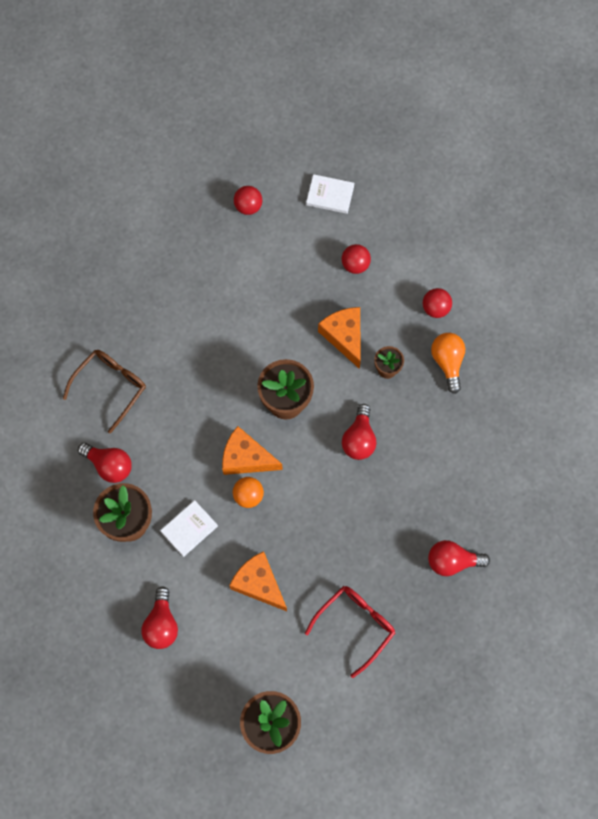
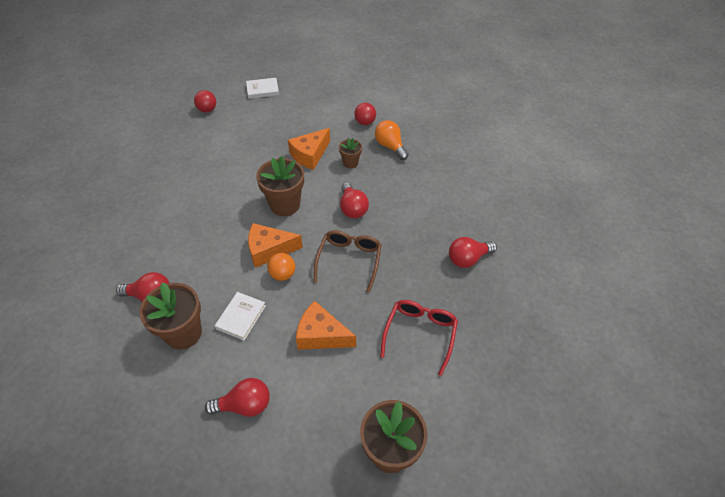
camera: 25 degrees left, 20 degrees down
(111, 387) = (135, 242): brown glasses -> brown glasses (349, 260)
(161, 624) = (244, 405): red light bulb -> red light bulb turned 75 degrees counterclockwise
(344, 336) = (310, 155): orange cheese -> orange cheese turned 90 degrees counterclockwise
(355, 265) = (297, 117): red ball -> none

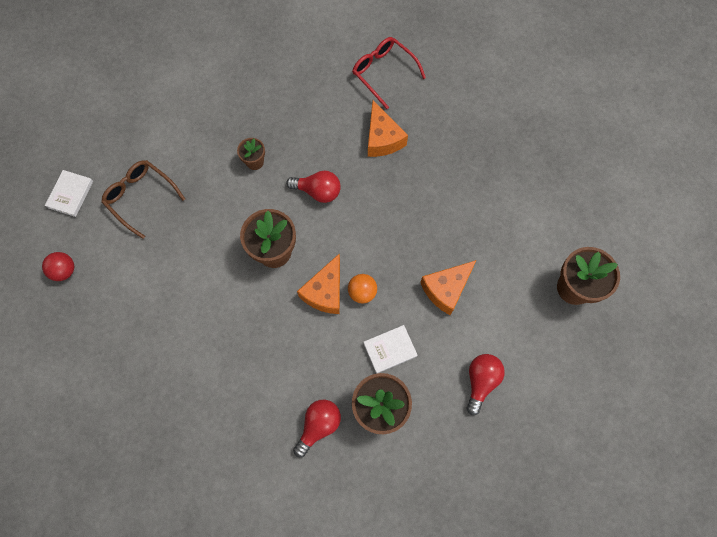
camera: 60 degrees left, 20 degrees up
(241, 317) = (390, 349): white book -> white book turned 75 degrees counterclockwise
(310, 155) = (217, 195): orange cheese -> orange cheese (382, 138)
(349, 260) = (379, 226): brown glasses -> brown glasses (140, 197)
(365, 122) = (203, 116): red ball -> none
(390, 146) = (255, 112): orange light bulb -> none
(420, 334) = (487, 210): red glasses -> red glasses (383, 73)
(468, 259) = (434, 128): red light bulb -> none

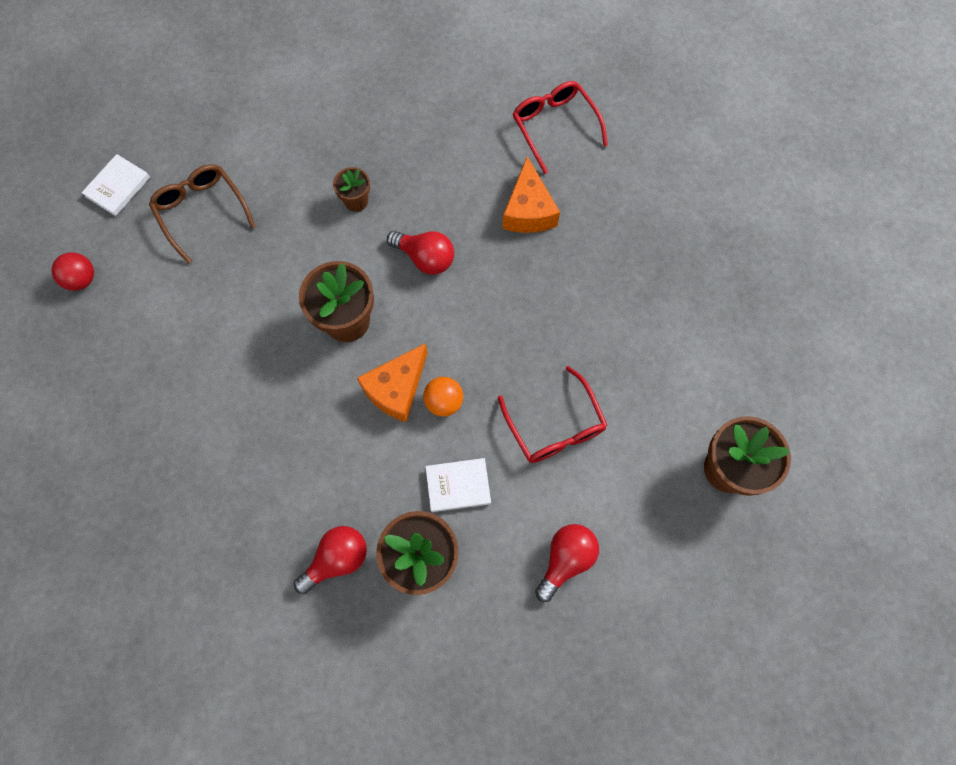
camera: 15 degrees right, 0 degrees up
(446, 289) = (555, 426): orange cheese -> red glasses

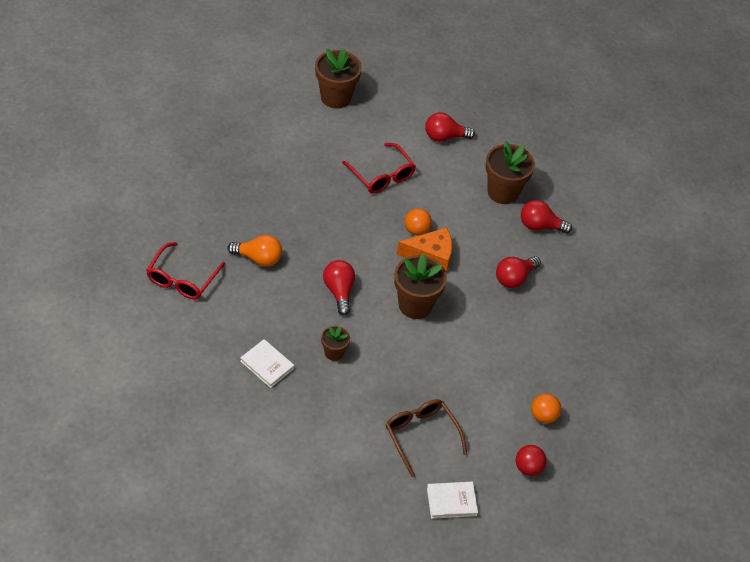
camera: 135 degrees left, 20 degrees down
(115, 341) = (543, 416): none -> orange ball
(201, 211) = (421, 435): brown glasses -> brown glasses turned 135 degrees clockwise
(292, 459) = (514, 278): none -> red light bulb
(458, 485) = (453, 198): white book -> white book (267, 365)
(528, 210) = (258, 258): orange cheese -> orange light bulb
(555, 426) = (382, 175): red glasses -> red glasses turned 120 degrees clockwise

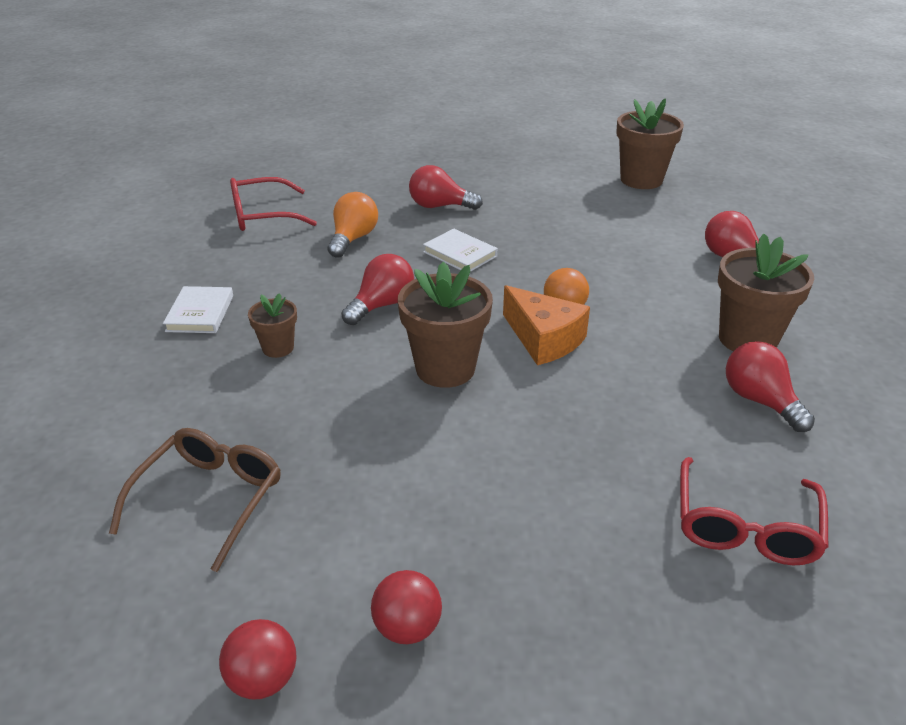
camera: 55 degrees right, 15 degrees down
(258, 258) = (353, 239): orange light bulb -> orange light bulb turned 135 degrees counterclockwise
(382, 175) = (597, 249): red glasses -> red glasses (745, 526)
(451, 501) = (93, 613): white book -> white book (460, 254)
(514, 278) = (630, 429): red light bulb -> red light bulb (439, 206)
(543, 416) = (407, 627): orange ball -> red ball

